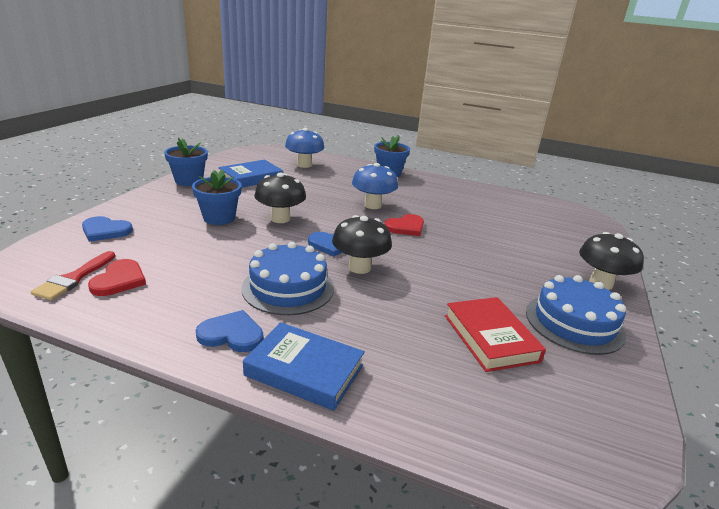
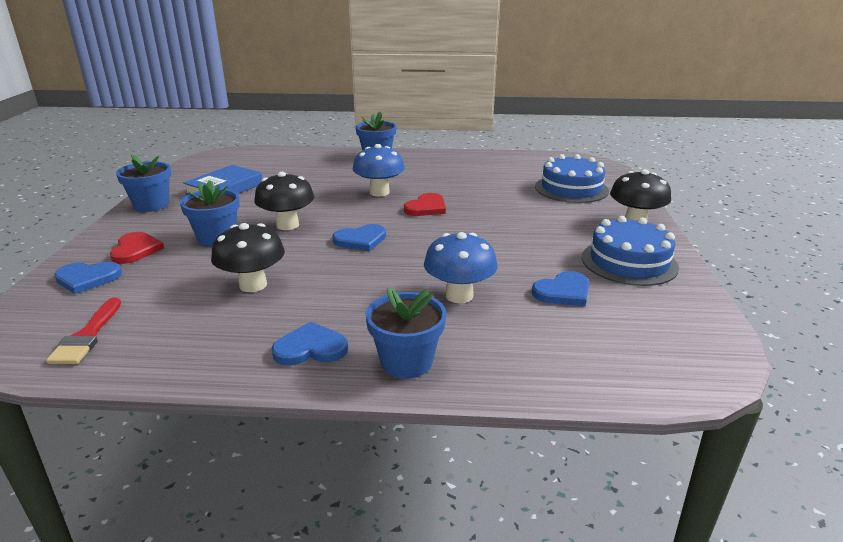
camera: 15 degrees left, 0 degrees up
(119, 280) = (144, 325): red heart -> red heart (136, 250)
(288, 288) = (341, 291): blue cake -> blue cake (571, 188)
(304, 165) = (277, 164): blue mushroom -> blue mushroom (459, 295)
(304, 370) = (406, 362): blue book -> blue flower pot
(359, 267) = (403, 256): black mushroom -> black mushroom (253, 285)
(490, 338) = (563, 292): red book -> blue heart

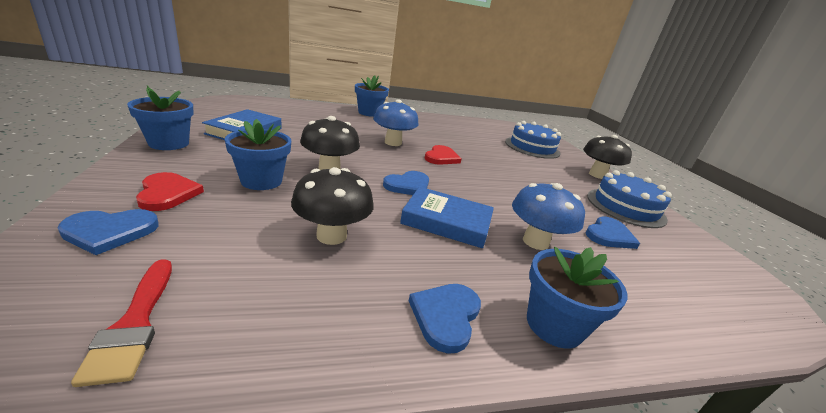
camera: 20 degrees left, 0 degrees up
(310, 348) = (446, 316): blue heart -> blue heart turned 45 degrees counterclockwise
(375, 275) = (446, 222): none -> blue book

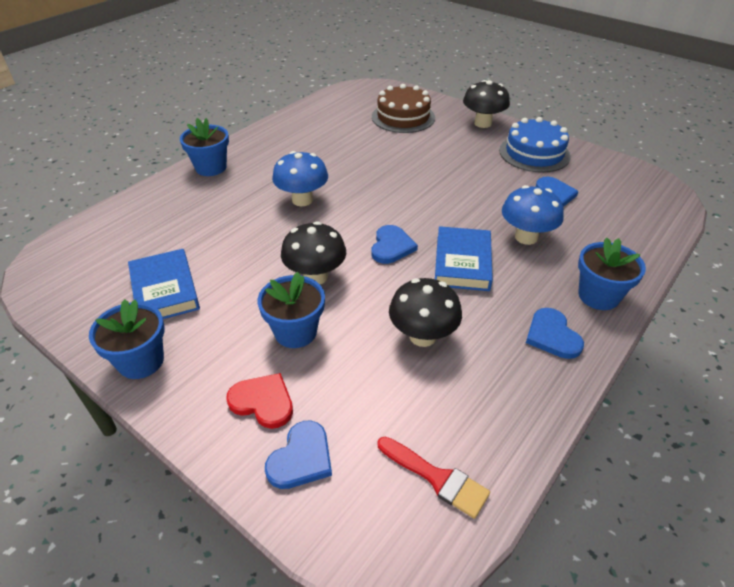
camera: 35 degrees left, 15 degrees up
(441, 157) = (364, 190): red heart -> none
(446, 222) = (462, 263): blue book -> blue book turned 60 degrees counterclockwise
(532, 147) = (403, 117): blue cake -> brown cake

